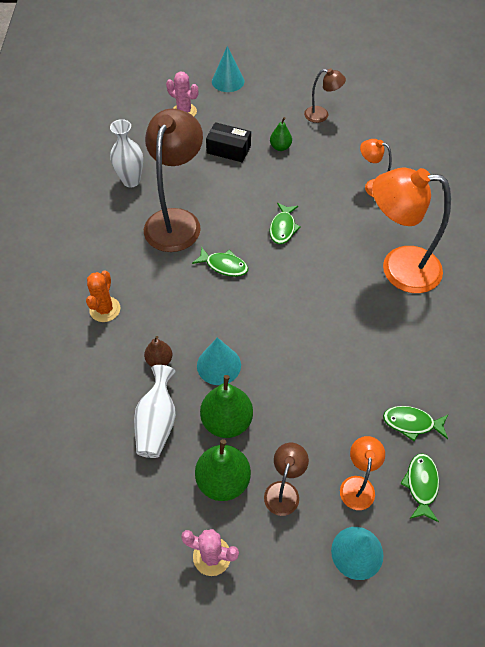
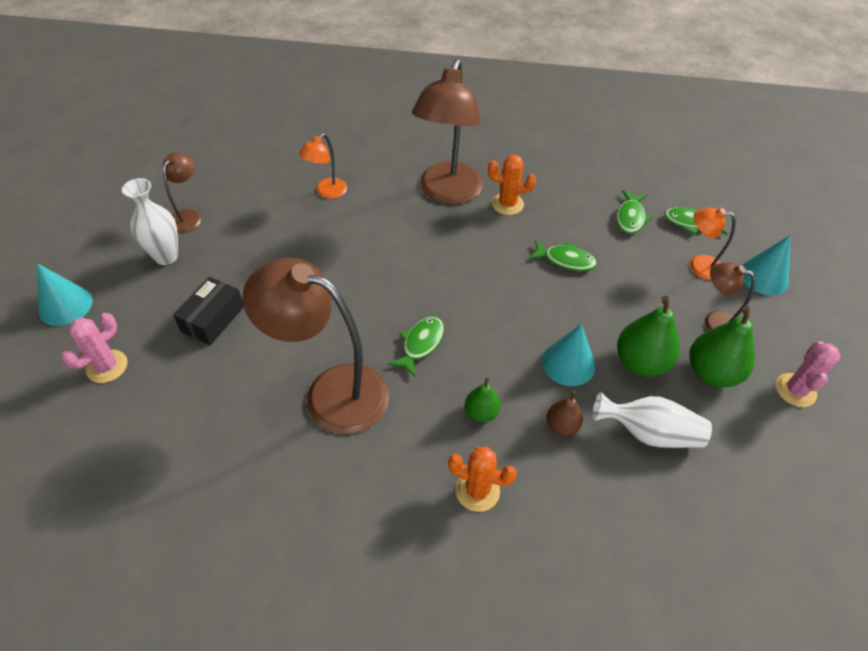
camera: 85 degrees left, 5 degrees down
(131, 181) = (233, 448): white vase -> white vase (166, 256)
(280, 147) = (231, 264): green pear -> green pear (481, 412)
(283, 228) = (371, 279): green fish -> green fish (565, 260)
(398, 268) = (447, 193): orange lamp -> brown lamp
(398, 315) = (507, 204): none -> orange cactus

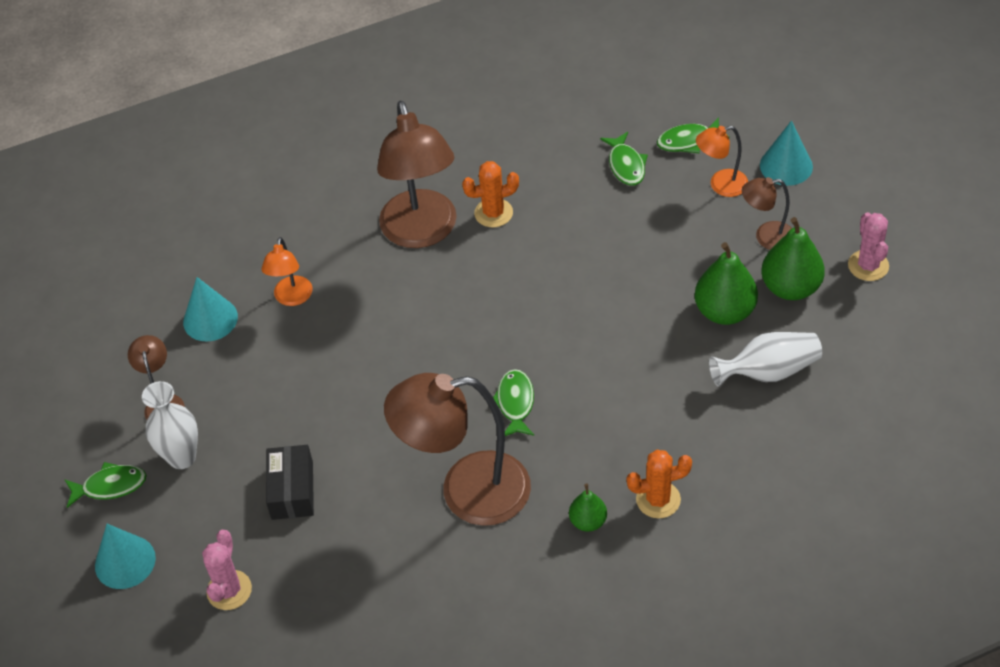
camera: 25 degrees left, 0 degrees up
(481, 412) = (615, 434): green pear -> green pear (588, 521)
(562, 426) = (692, 406): brown pear -> none
(565, 260) = (593, 245): green fish -> green fish (110, 486)
(568, 363) = (662, 347): turquoise cone -> turquoise cone (210, 319)

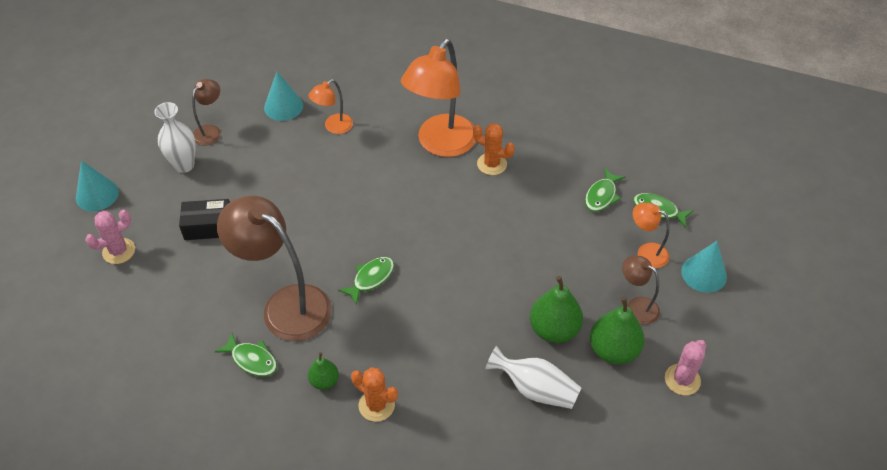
camera: 40 degrees right, 0 degrees up
(110, 486) = (138, 152): green fish -> green fish (252, 360)
(292, 490) = (208, 226): black box -> black box turned 45 degrees clockwise
(422, 232) = (440, 144): brown lamp -> orange lamp

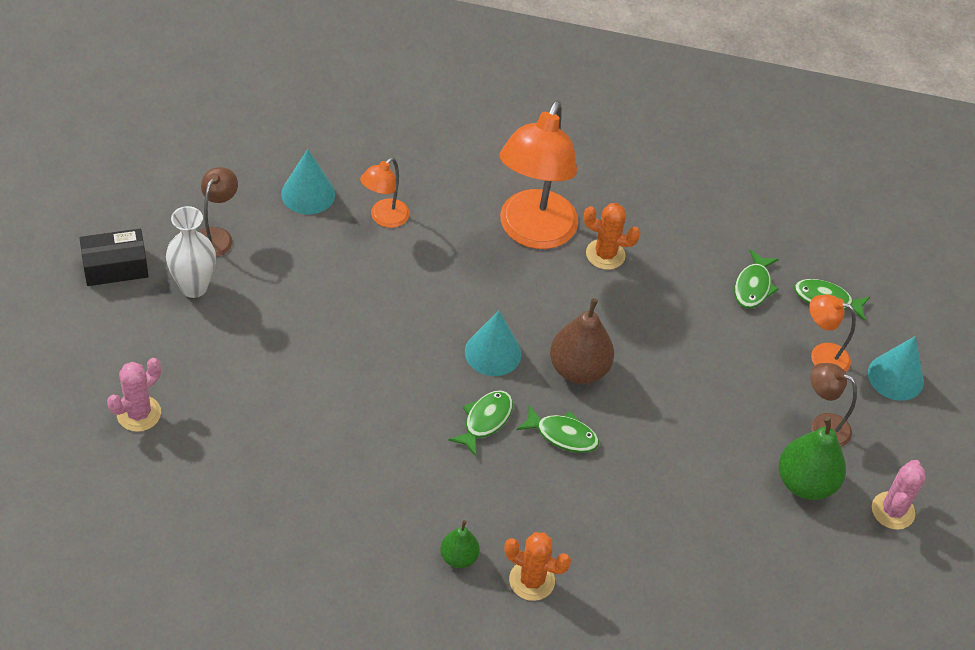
camera: 15 degrees left, 0 degrees up
(97, 194) = (84, 338): turquoise cone -> turquoise cone (493, 352)
(208, 226) = (252, 369): black box -> black box (115, 266)
(252, 360) = (359, 540): green fish -> green fish (562, 435)
(286, 305) = (384, 465): brown lamp -> none
(451, 246) = (578, 369): none -> brown pear
(535, 389) = (721, 540): white vase -> none
(554, 329) = (728, 464): green pear -> none

